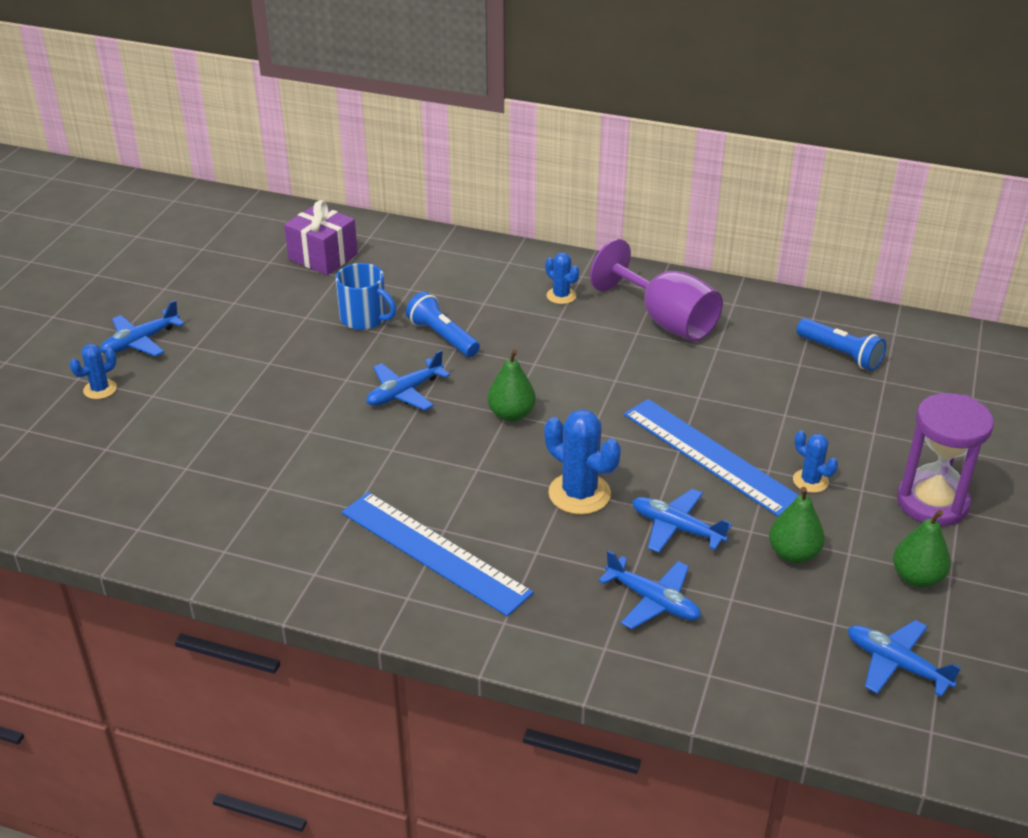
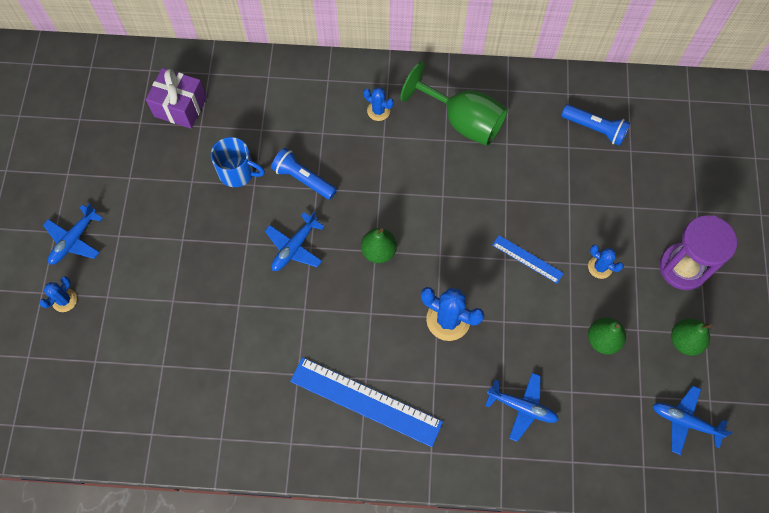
camera: 15 degrees left, 30 degrees up
(665, 320) = (462, 121): purple goblet -> green goblet
(676, 528) = (521, 336): blue plane -> none
(710, 456) = (527, 259): blue ruler -> blue ruler, size x0.51

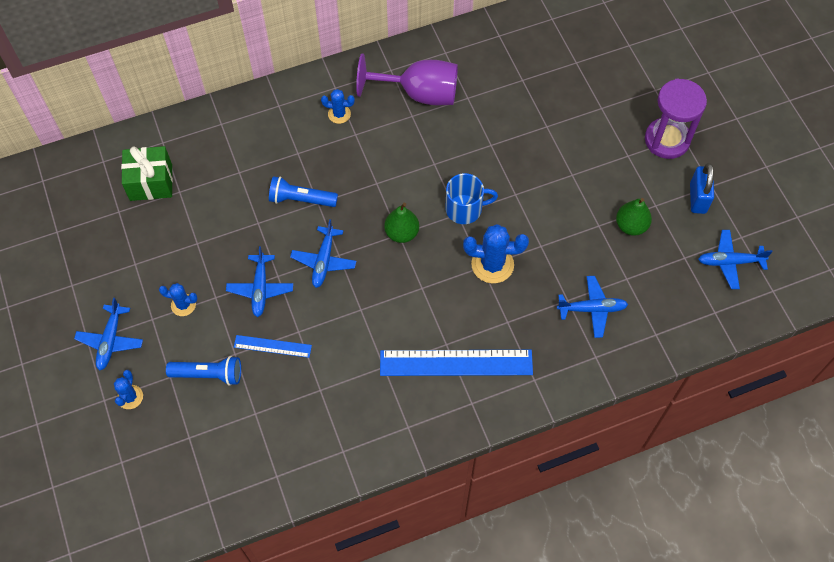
camera: 25 degrees left, 5 degrees down
(180, 107) = (151, 182): purple gift -> green gift
(225, 249) = (260, 289): none -> blue plane
(237, 172) = (236, 218): blue mug -> blue mug (465, 209)
(462, 121) = (419, 94): green goblet -> purple goblet
(527, 259) = (534, 186): blue ruler -> blue ruler (272, 346)
(595, 129) = (537, 56): blue flashlight -> blue flashlight (209, 374)
(600, 267) = (599, 168): blue cactus -> blue cactus (183, 305)
(685, 341) = (698, 198): green pear -> blue padlock

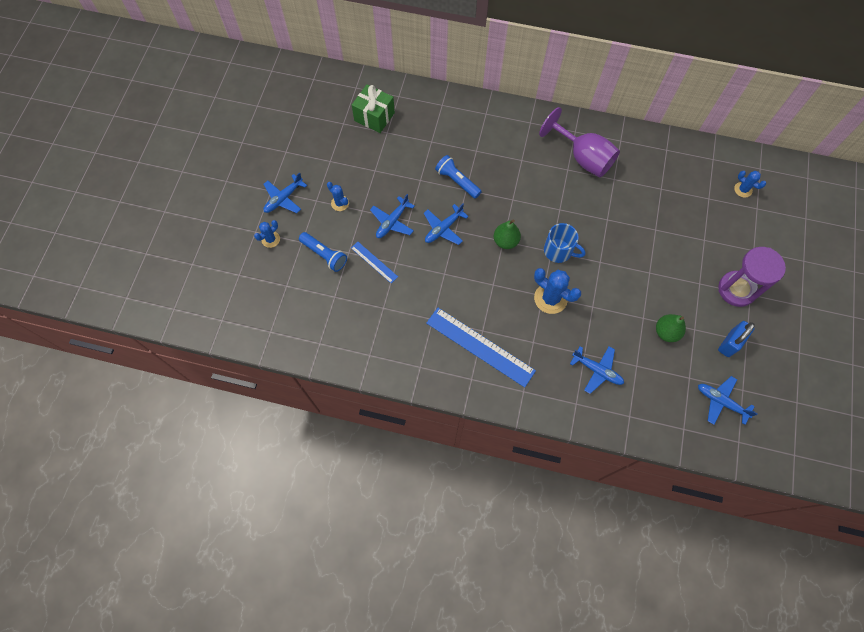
camera: 35 degrees right, 5 degrees up
(339, 114) = (520, 141): blue cactus -> blue cactus (743, 189)

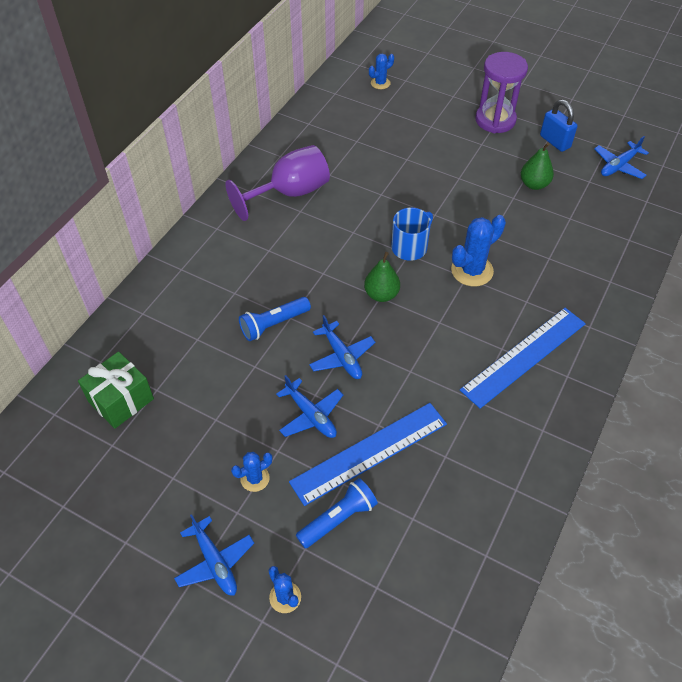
camera: 75 degrees left, 15 degrees down
(374, 262) = (369, 452): blue ruler -> blue ruler, size x1.96
(597, 370) = (572, 252): blue plane -> none

